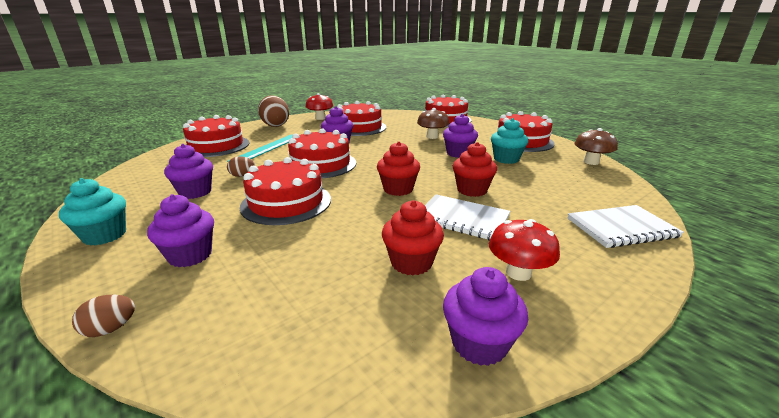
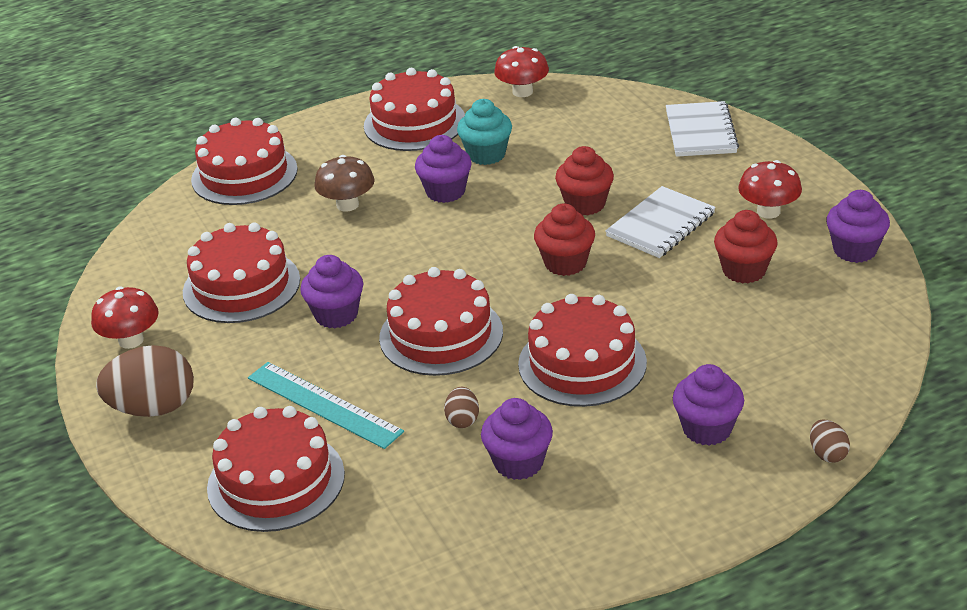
camera: 75 degrees left, 10 degrees up
(105, 235) = (644, 521): turquoise cupcake -> none
(591, 162) = (522, 92): brown mushroom -> red mushroom

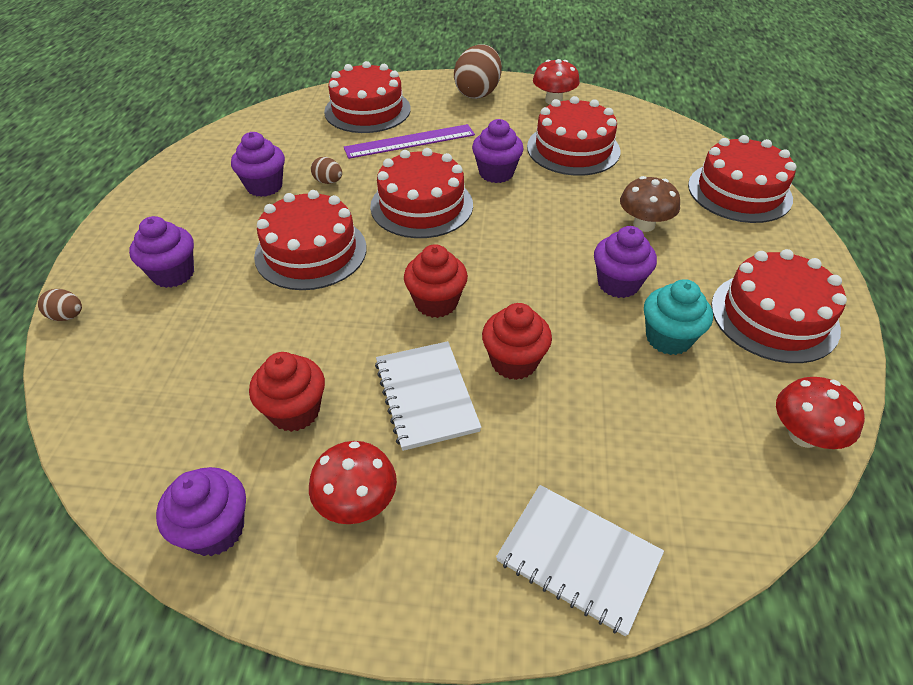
camera: 120 degrees right, 10 degrees up
(323, 405) = (410, 141): turquoise ruler -> purple ruler

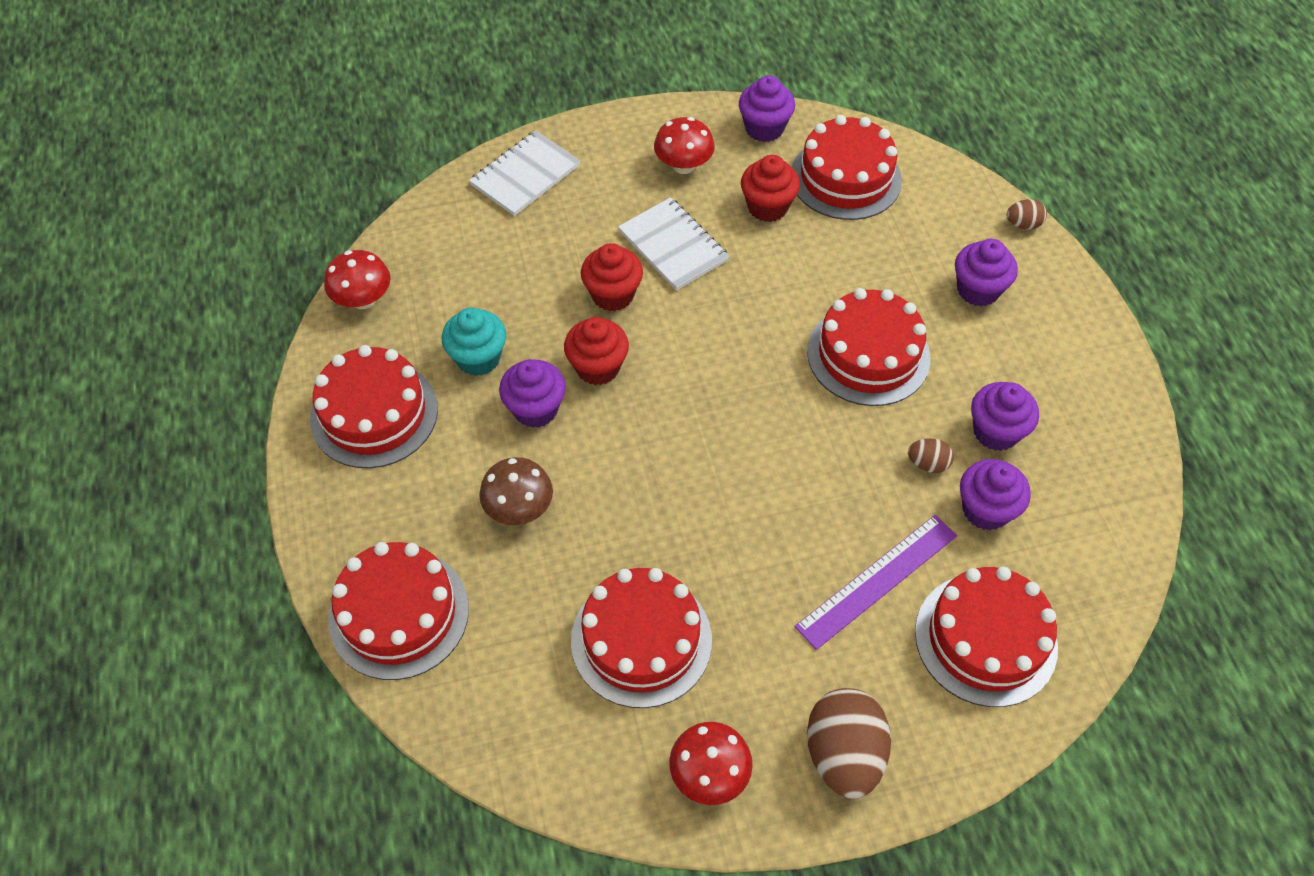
camera: 160 degrees right, 10 degrees up
(421, 205) = (792, 458): red cake -> red cake (845, 178)
(436, 302) = (708, 333): red cupcake -> red cupcake (597, 367)
(496, 173) = (728, 549): purple cupcake -> purple cupcake (985, 510)
(578, 558) = (525, 175): white notebook -> white notebook turned 60 degrees counterclockwise

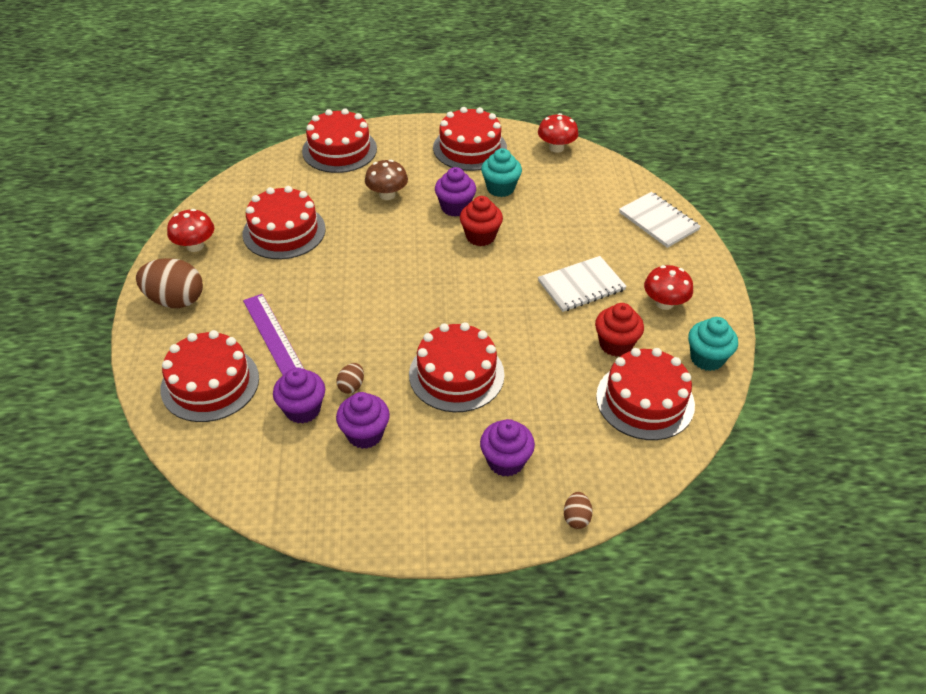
camera: 100 degrees right, 10 degrees down
(613, 295) = (540, 250): red cupcake -> none
(764, 128) = (707, 358): purple cupcake -> turquoise cupcake

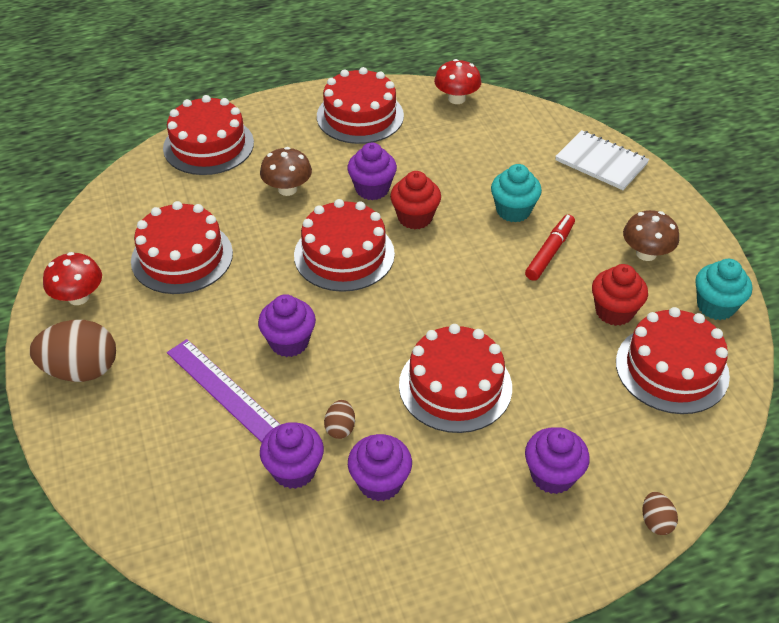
camera: 15 degrees left, 0 degrees up
(210, 383) = (167, 464): red cake -> red cake (344, 254)
(339, 312) = (289, 342): none -> purple cupcake
(500, 188) = (414, 157): turquoise cupcake -> turquoise cupcake (513, 211)
(581, 286) = (550, 252): white notebook -> red marker
(664, 303) = (646, 253): red mushroom -> brown mushroom

